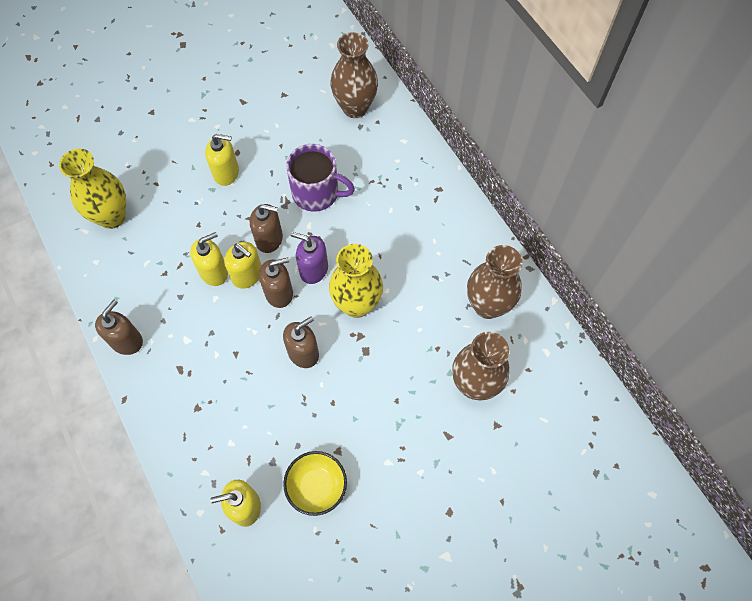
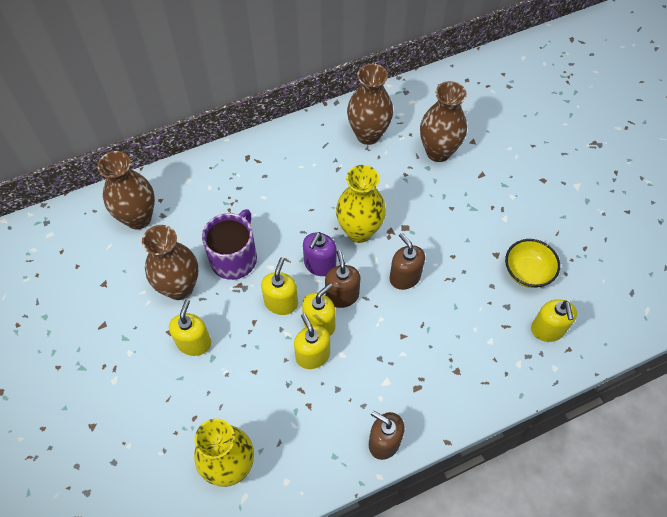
camera: 85 degrees left, 5 degrees down
(269, 239) = (281, 302): brown soap dispenser -> yellow soap dispenser
(282, 153) = (179, 287): none -> brown vase

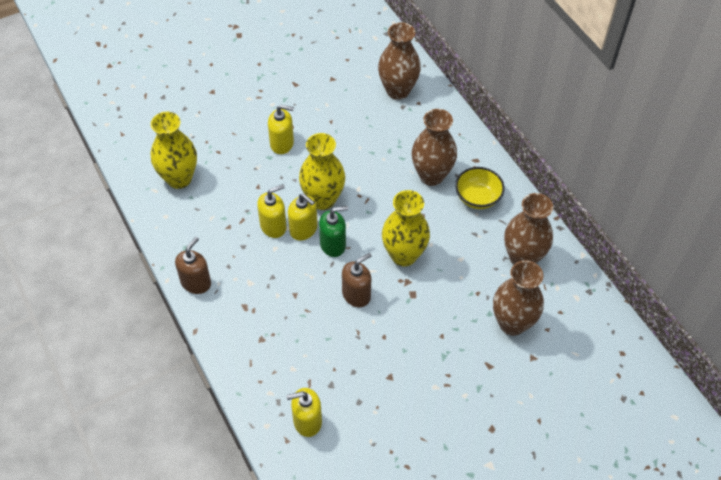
camera: 85 degrees right, 5 degrees down
(179, 287) = (332, 127): brown vase -> brown vase (431, 176)
(234, 258) = (364, 161): purple mug -> none
(281, 302) = (323, 199): yellow soap dispenser -> yellow vase
(320, 265) = (363, 226): purple soap dispenser -> none
(342, 295) = (333, 245): brown soap dispenser -> green soap dispenser
(527, 272) = (371, 406): yellow bowl -> yellow bowl (477, 198)

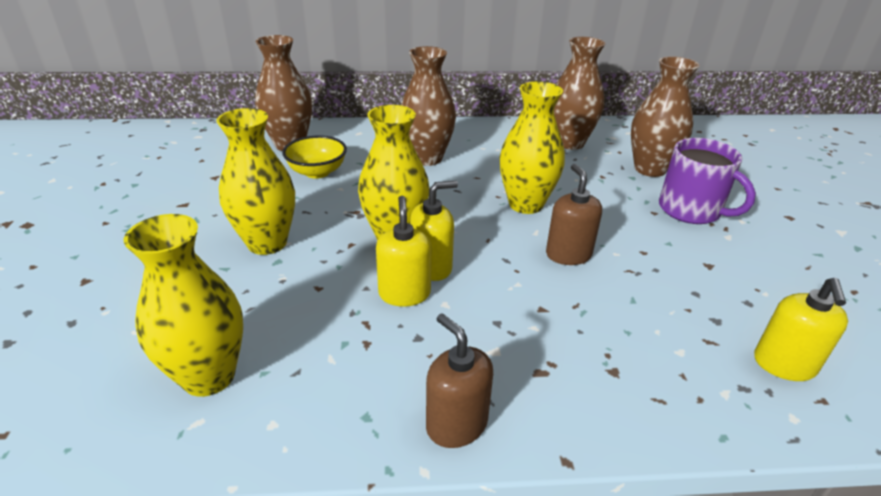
camera: 65 degrees left, 20 degrees down
(282, 143) = (267, 243): yellow soap dispenser -> yellow vase
(333, 245) = (475, 250): green soap dispenser -> none
(460, 359) = (691, 210): none -> purple mug
(477, 198) = (478, 143): yellow bowl -> yellow bowl (317, 172)

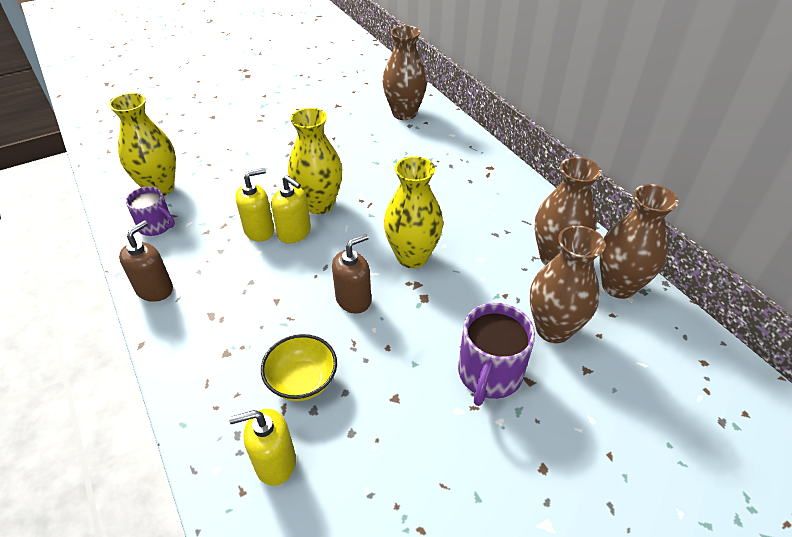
camera: 65 degrees right, 10 degrees up
(267, 243) = (279, 156): yellow vase -> none
(305, 397) = (156, 226): none -> purple mug
(317, 172) = (376, 140): yellow bowl -> yellow bowl (302, 381)
(427, 158) = (442, 181): brown vase -> brown vase (618, 286)

